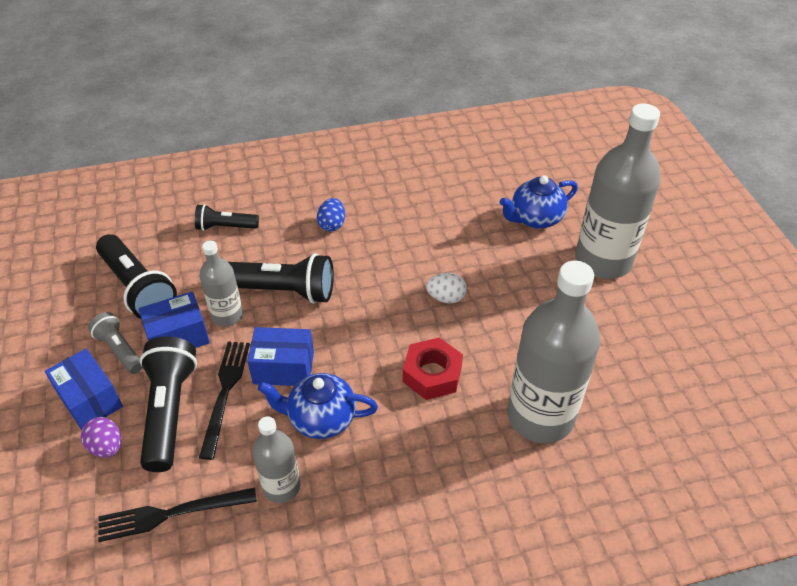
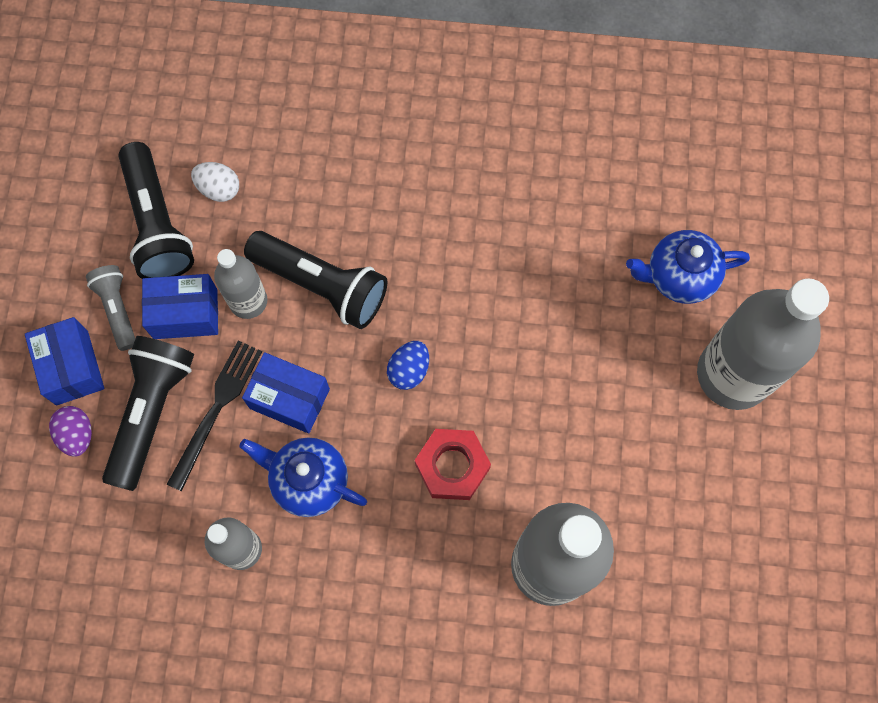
camera: 20 degrees right, 25 degrees up
(172, 513) = (124, 539): black fork -> none
(225, 227) = (284, 159): black flashlight -> none
(332, 225) = (416, 199): blue egg -> blue egg (409, 370)
(446, 298) = (512, 363): white egg -> white egg (219, 189)

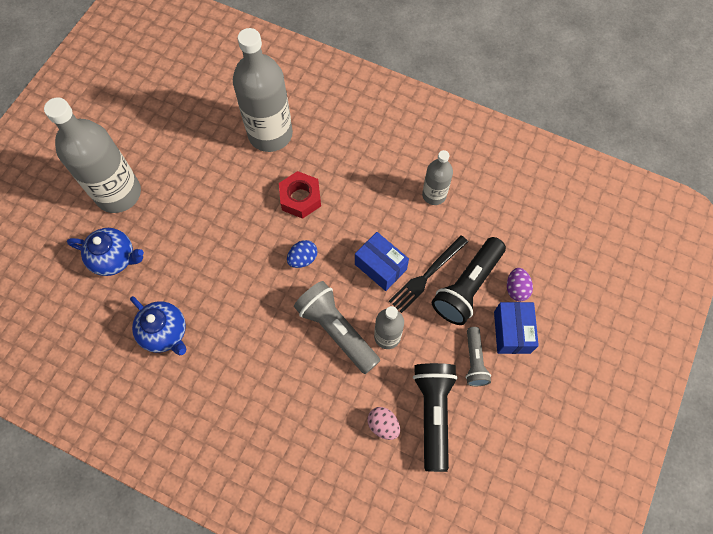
camera: 160 degrees left, 5 degrees down
(185, 313) = (430, 342): blue box -> none
(219, 189) = (383, 425): white egg -> pink egg
(308, 481) = (385, 217): blue teapot -> blue teapot (165, 333)
(322, 285) = (336, 330): black flashlight -> grey flashlight

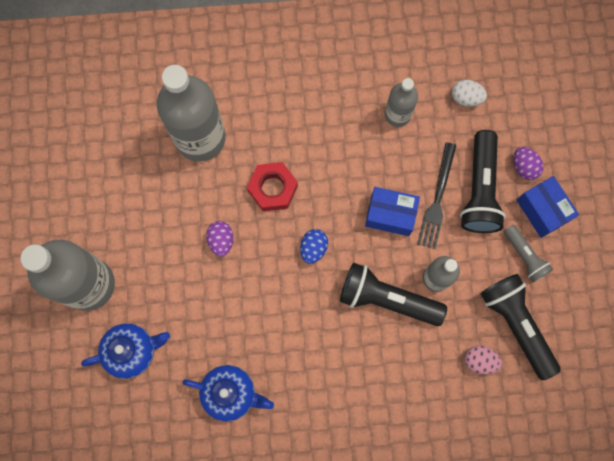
camera: 30 degrees left, 10 degrees up
(236, 215) = (221, 240): none -> purple egg
(336, 330) = (387, 299): grey flashlight -> black flashlight
(498, 211) = (466, 98): none -> white egg

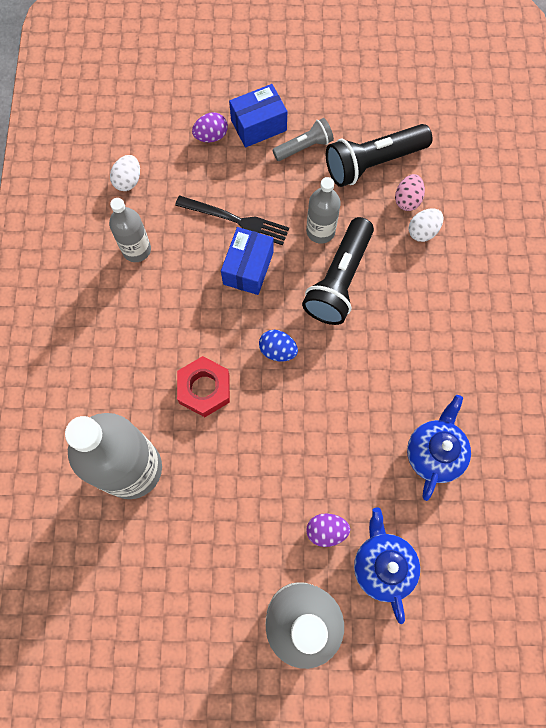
camera: 85 degrees left, 5 degrees down
(221, 240) = (259, 451): purple egg -> purple egg (326, 530)
(447, 377) = (423, 231): none -> white egg
(479, 190) = (230, 179): black flashlight -> none

